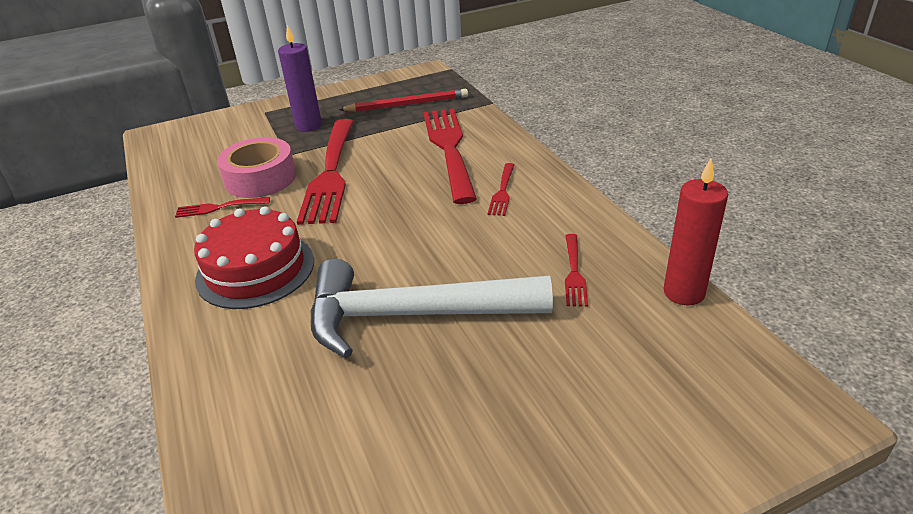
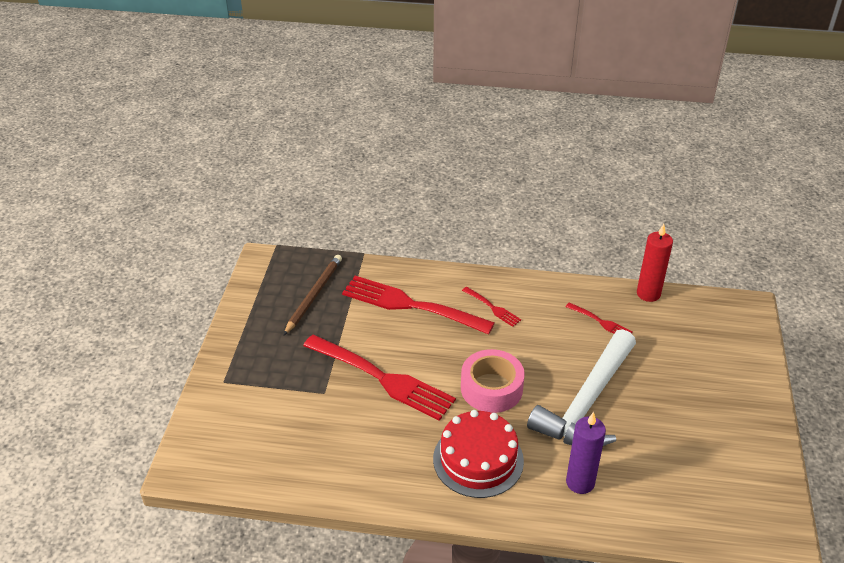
camera: 60 degrees left, 5 degrees up
(219, 208) = (372, 457): red fork -> none
(260, 178) = (349, 420): pink tape -> pink tape (491, 388)
(308, 126) = (286, 363): purple candle -> purple candle (580, 482)
(407, 104) = (314, 295): red pencil -> brown pencil

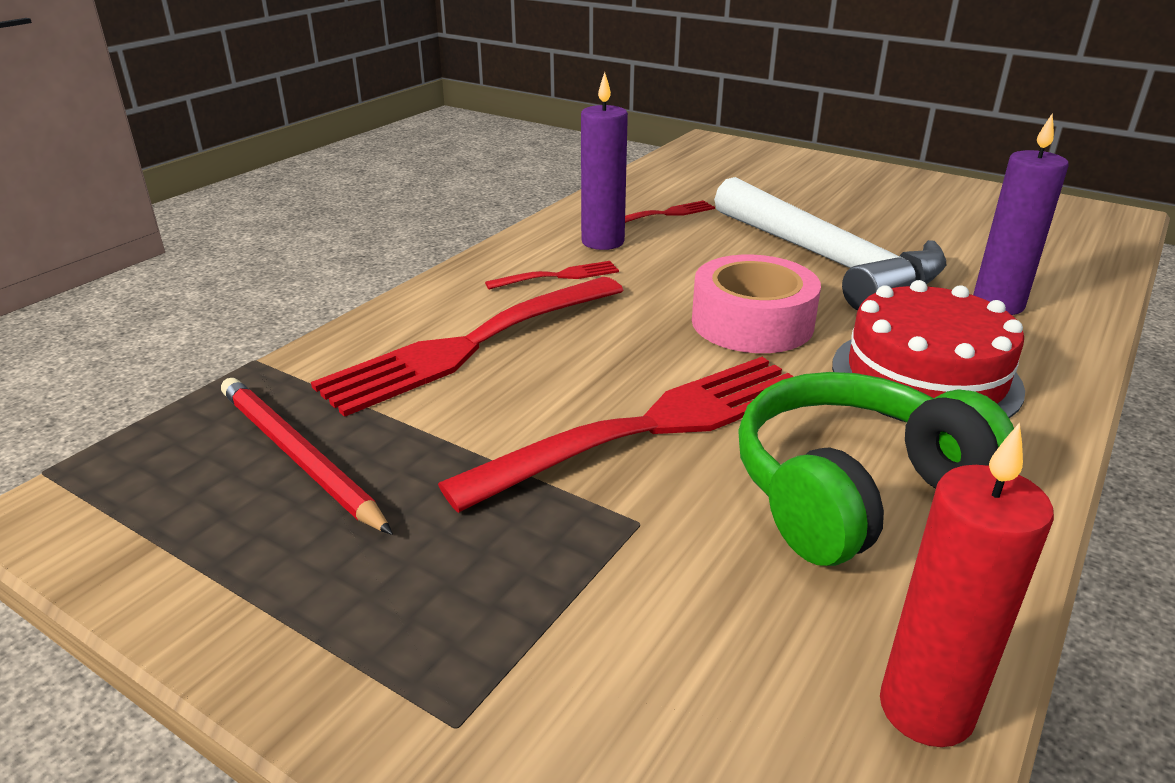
camera: 65 degrees left, 10 degrees down
(314, 295) = (298, 456): brown pencil -> red pencil
(373, 447) = (853, 490): none -> green headphones
(543, 309) = (602, 242): none -> purple candle
(648, 294) = (637, 177): red candle -> red candle (926, 709)

